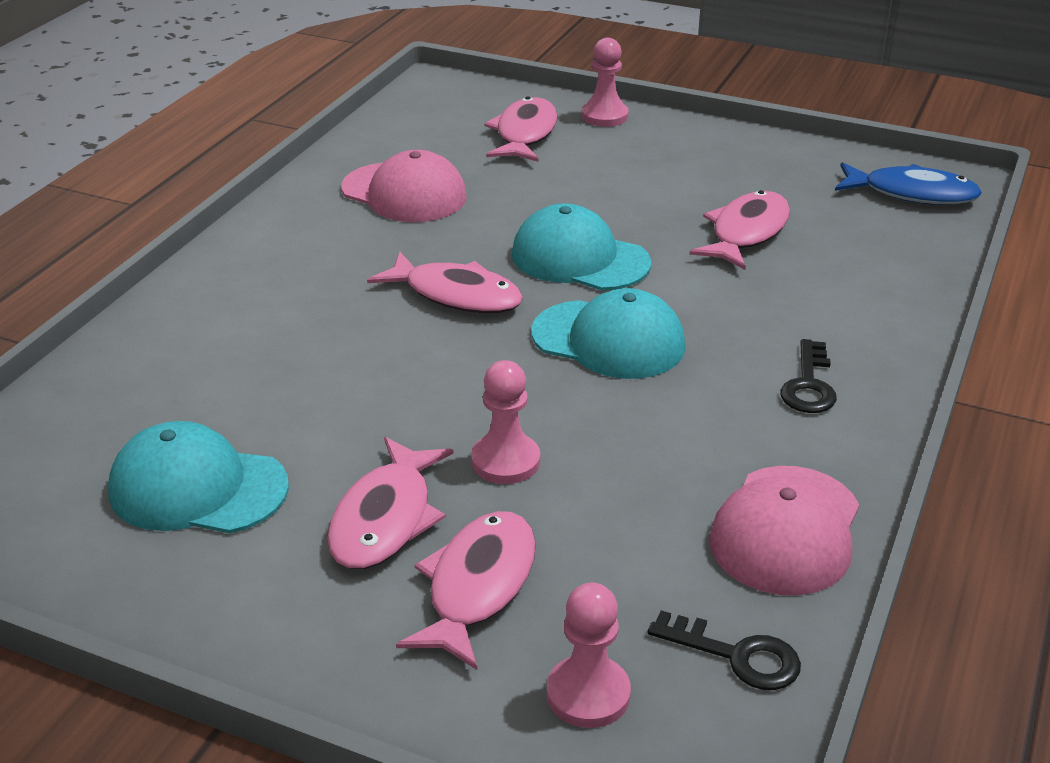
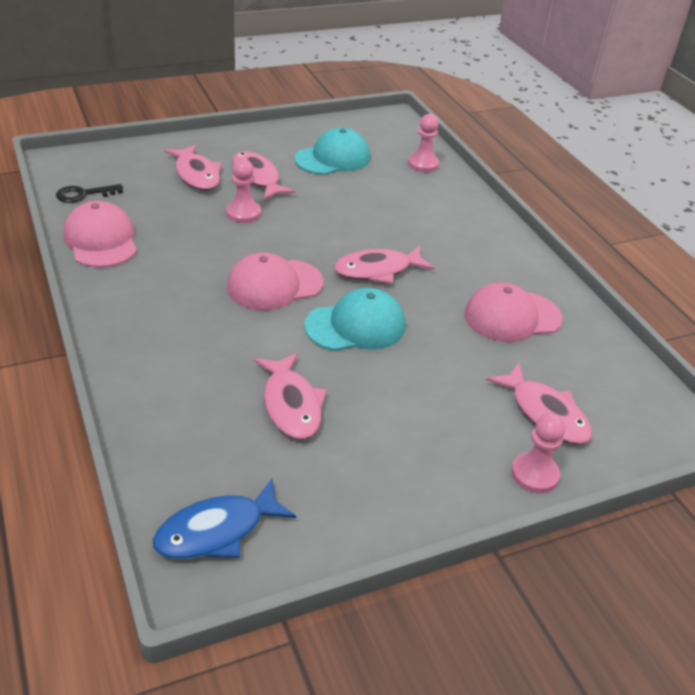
camera: 130 degrees right, 5 degrees up
(588, 694) = (124, 166): pink pawn -> pink pawn (423, 164)
(608, 340) = (274, 285): turquoise cap -> pink cap
(808, 385) = (149, 311): black key -> none

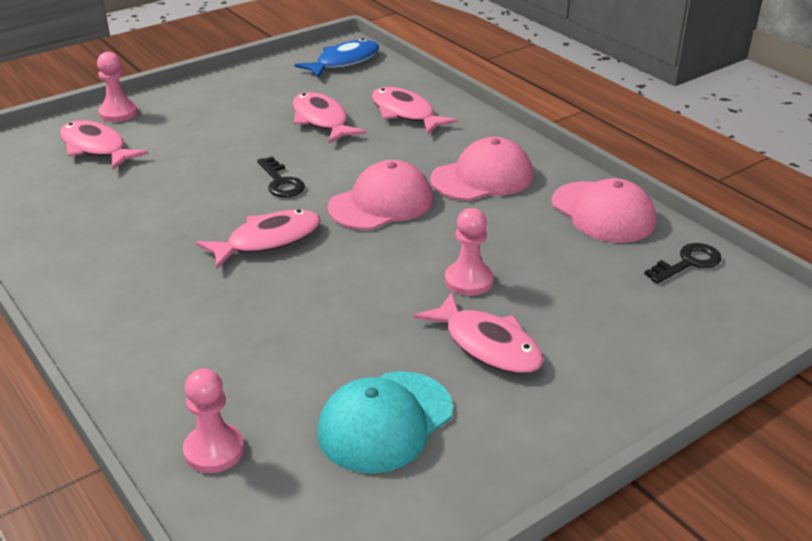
camera: 170 degrees right, 5 degrees down
(196, 175) = (578, 329): pink fish -> pink fish (405, 113)
(356, 326) = (281, 182): turquoise cap -> black key
(512, 316) = (106, 220): pink cap -> pink cap (482, 177)

